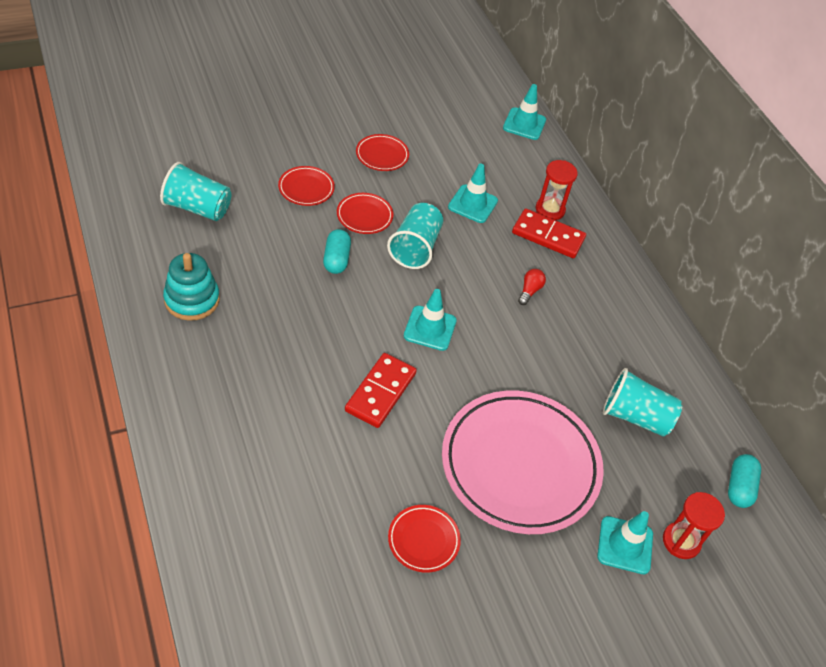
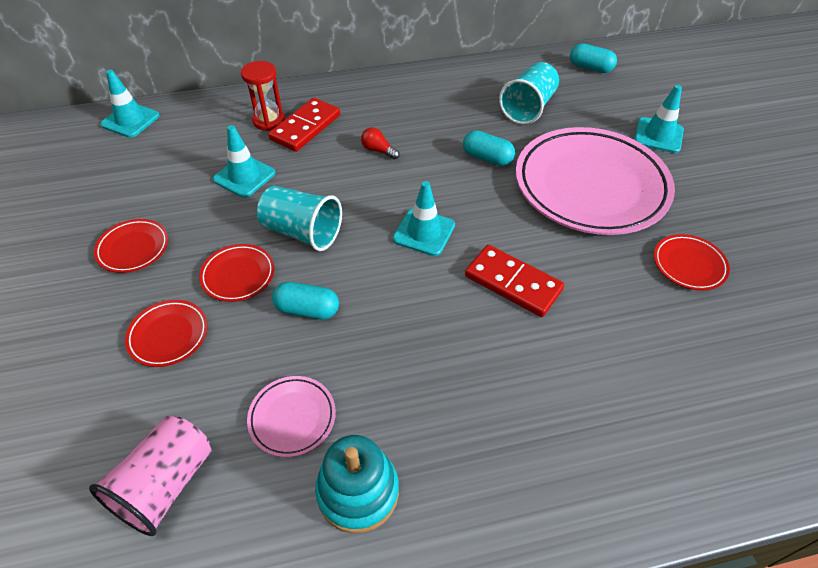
camera: 75 degrees left, 0 degrees up
(197, 208) = (166, 484): turquoise cup -> pink cup
(244, 261) = (292, 418): none -> pink plate
(541, 377) = (487, 158): none -> turquoise capsule
(681, 541) = (647, 105): red hourglass -> none

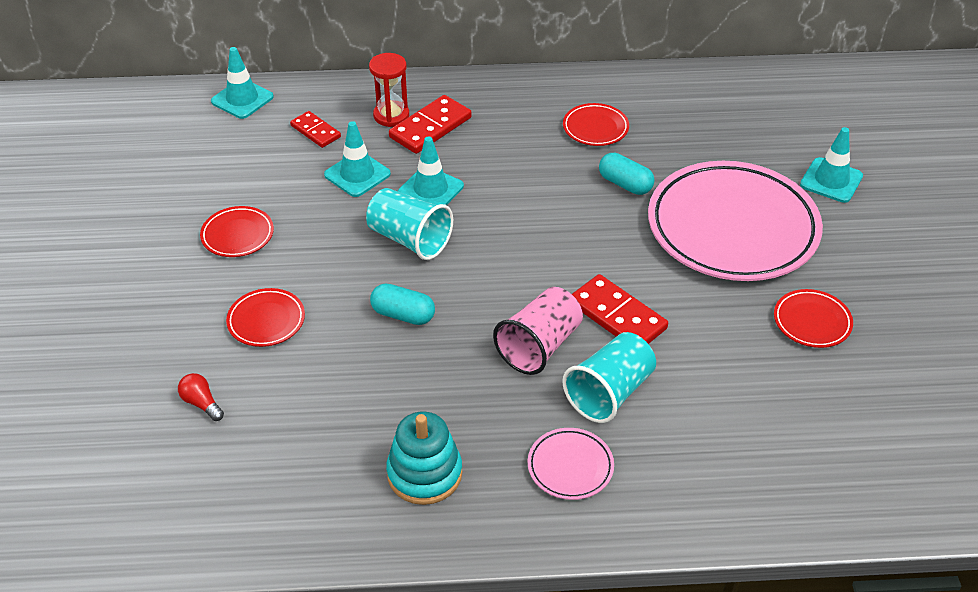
camera: 10 degrees right, 5 degrees down
(166, 484) = (255, 443): pink cup -> pink cup (539, 346)
(201, 142) = (315, 131): none -> red domino
(238, 275) = (339, 274): red plate -> red plate (595, 128)
(292, 418) = (374, 407): pink plate -> pink plate (570, 467)
(378, 150) = (506, 162): red light bulb -> red light bulb (201, 403)
(424, 232) = (536, 254): turquoise traffic cone -> turquoise traffic cone (430, 190)
(528, 108) = (688, 132): turquoise cup -> turquoise cup (609, 392)
(590, 68) = (778, 91): turquoise capsule -> none

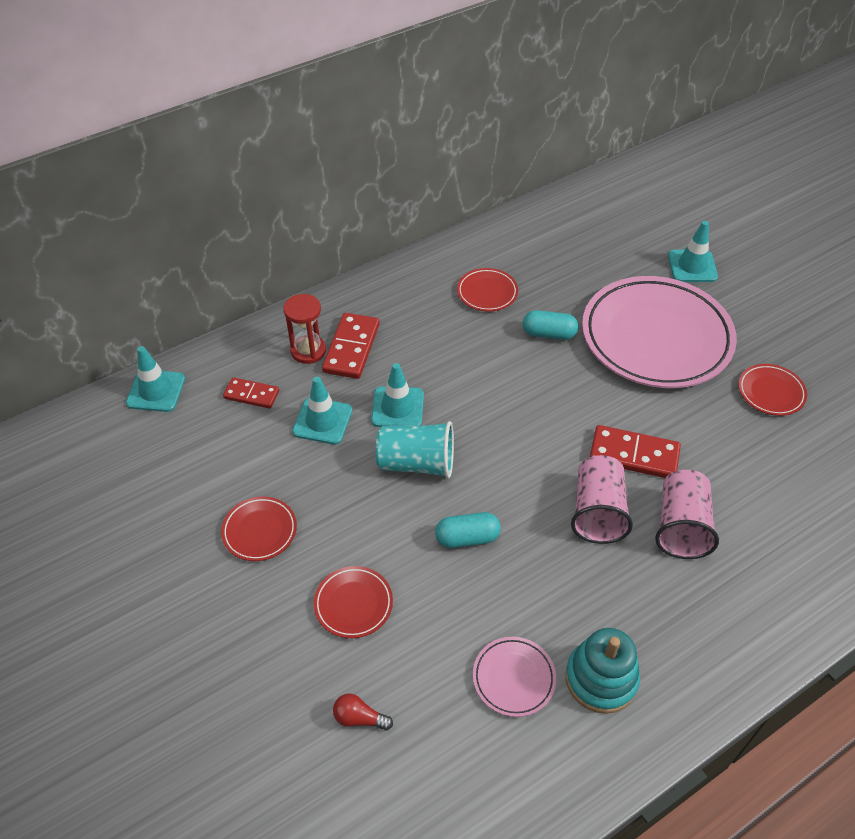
camera: 30 degrees left, 5 degrees up
(570, 467) = (704, 609): pink plate -> pink plate (513, 678)
(609, 392) = (681, 526): turquoise cup -> pink cup

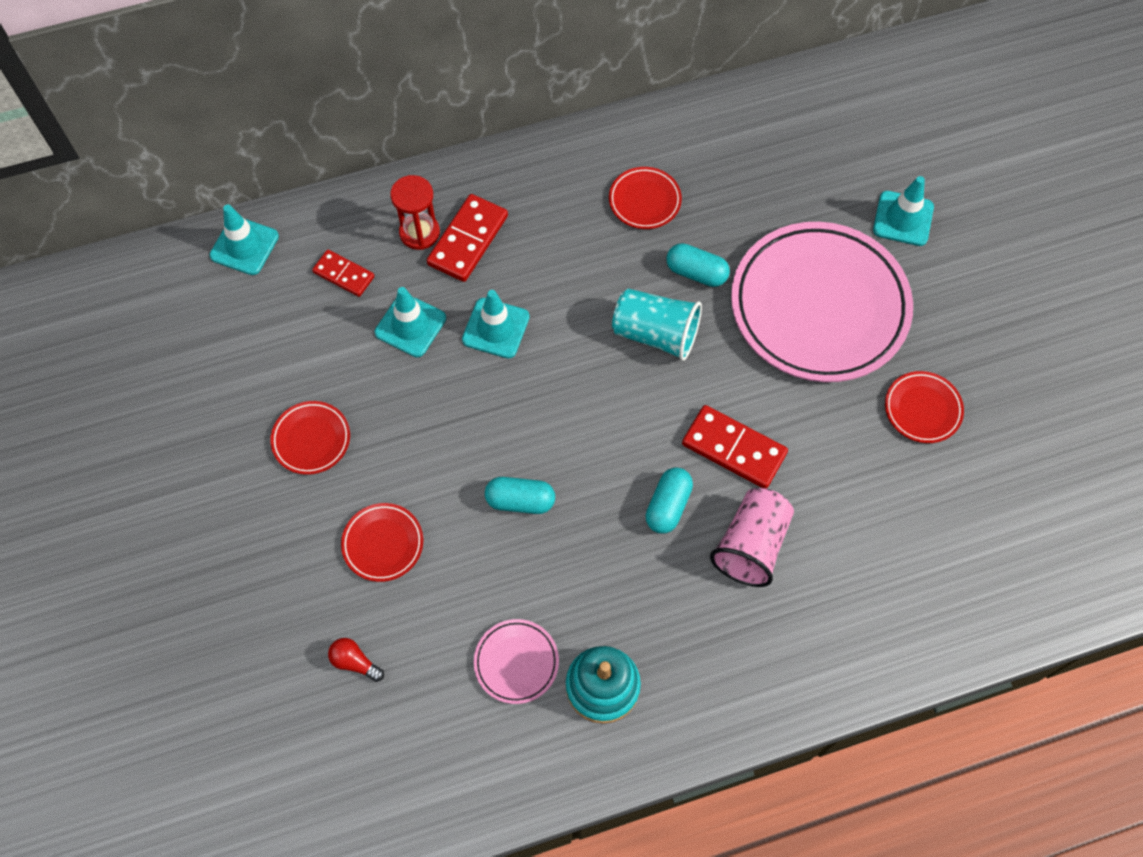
camera: 15 degrees right, 15 degrees up
(417, 463) = (495, 401): turquoise cup -> turquoise cup (655, 334)
(597, 512) = (668, 506): pink cup -> turquoise capsule

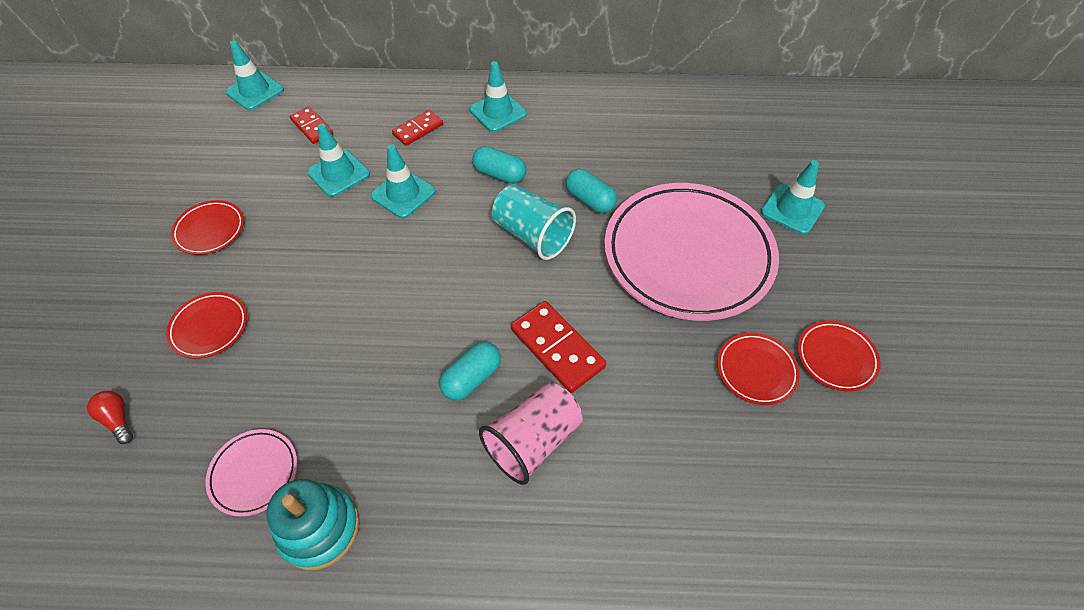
camera: 20 degrees right, 10 degrees down
(419, 232) = (385, 115): red hourglass -> none
(468, 240) = (418, 129): red domino -> red domino, size x0.63
(520, 501) = (344, 330): turquoise capsule -> turquoise capsule (499, 174)
(546, 188) = (498, 112): none -> turquoise traffic cone
(644, 201) = (571, 139): red plate -> red plate (836, 358)

